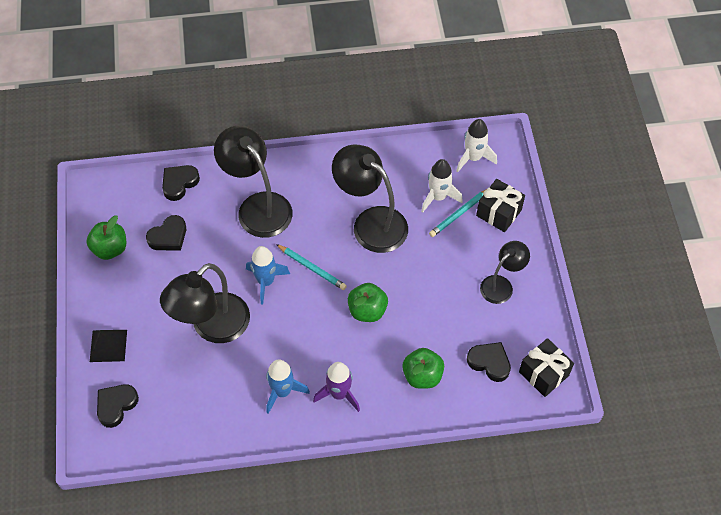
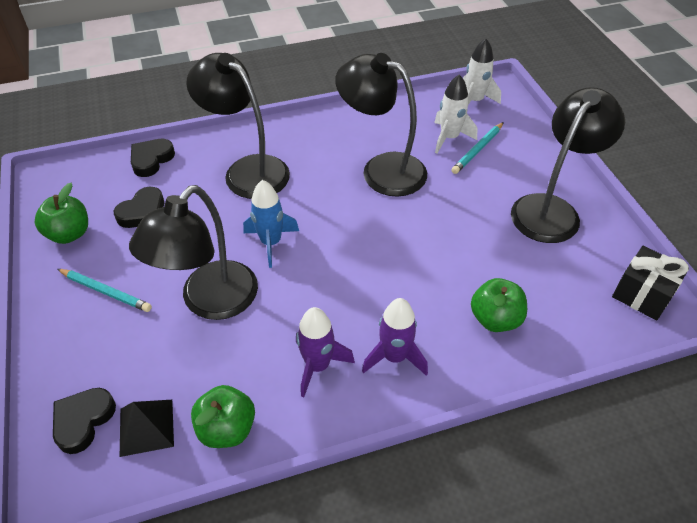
camera: 10 degrees left, 10 degrees down
(108, 345) = (69, 344): black pyramid -> black pyramid (146, 427)
(282, 391) = (318, 366): blue rocket -> purple rocket
(312, 268) = (325, 222): turquoise pencil -> turquoise pencil (106, 291)
(367, 310) = (403, 256): green apple -> green apple (227, 429)
(489, 362) = (572, 292): black heart -> none
(498, 213) = (520, 144): black gift -> none
(501, 285) = (551, 209): black lamp -> black lamp, size x1.72

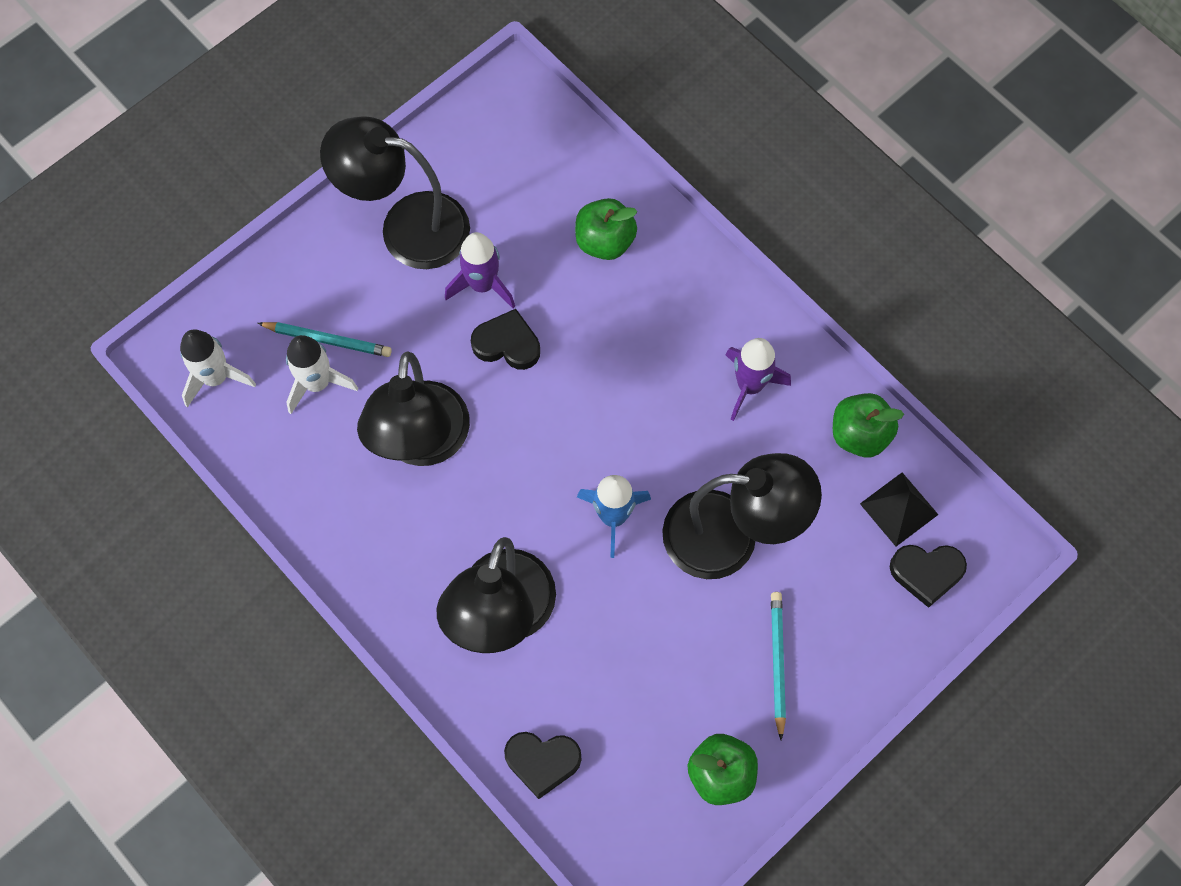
camera: 115 degrees left, 20 degrees up
(143, 212) = (641, 705): black heart -> black heart (507, 344)
(394, 357) = (701, 319): purple rocket -> purple rocket (482, 285)
(642, 294) = (501, 114): black gift -> none

